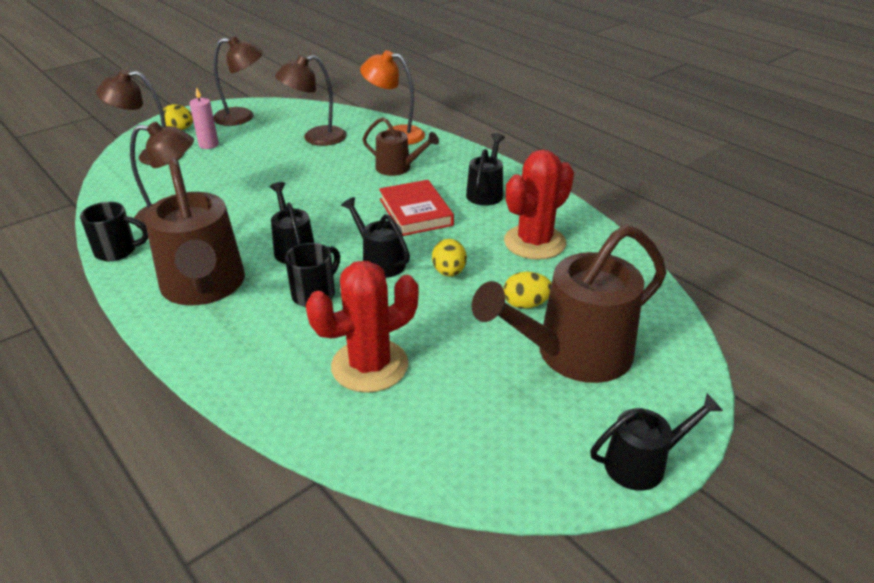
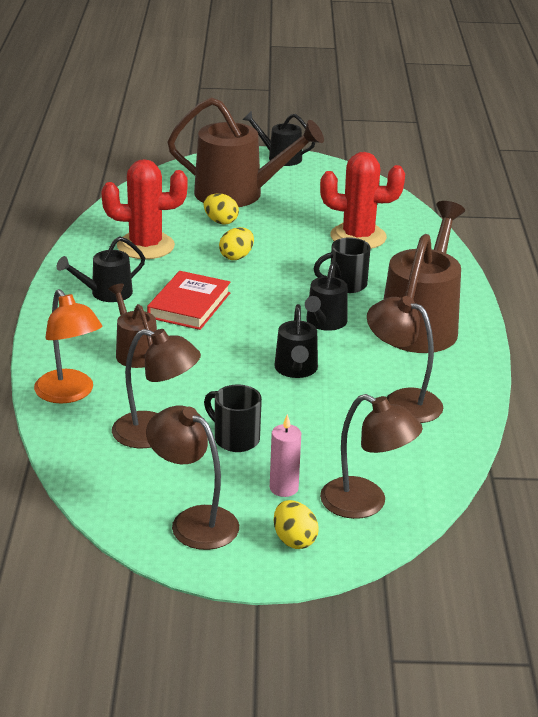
camera: 140 degrees left, 5 degrees down
(117, 251) = (473, 388): black mug -> black mug (235, 439)
(379, 262) = (273, 284): black watering can -> black watering can (296, 370)

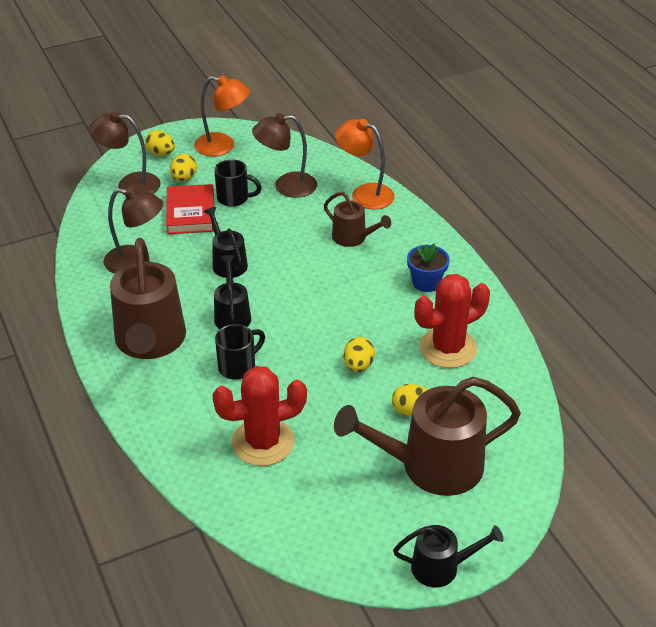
camera: 155 degrees right, 10 degrees up
(106, 293) = (426, 282): black watering can -> blue flower pot
(189, 305) = (352, 294): red book -> red book (191, 213)
(193, 521) = (223, 146): brown lamp -> orange lamp
(284, 488) = (184, 178): pink candle -> yellow egg

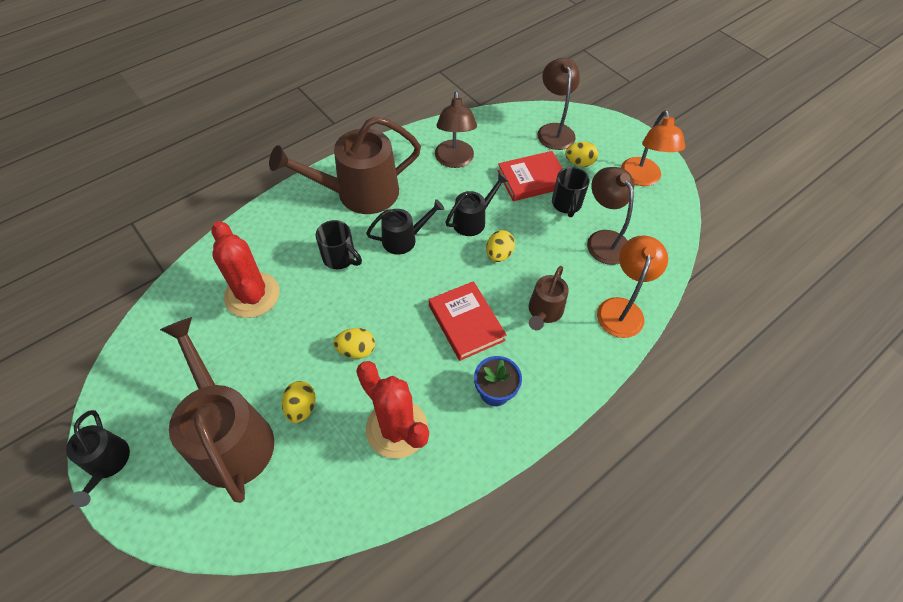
camera: 75 degrees right, 15 degrees up
(161, 154) = (608, 139): yellow egg -> yellow egg (499, 254)
(350, 288) = (466, 323): none -> red book

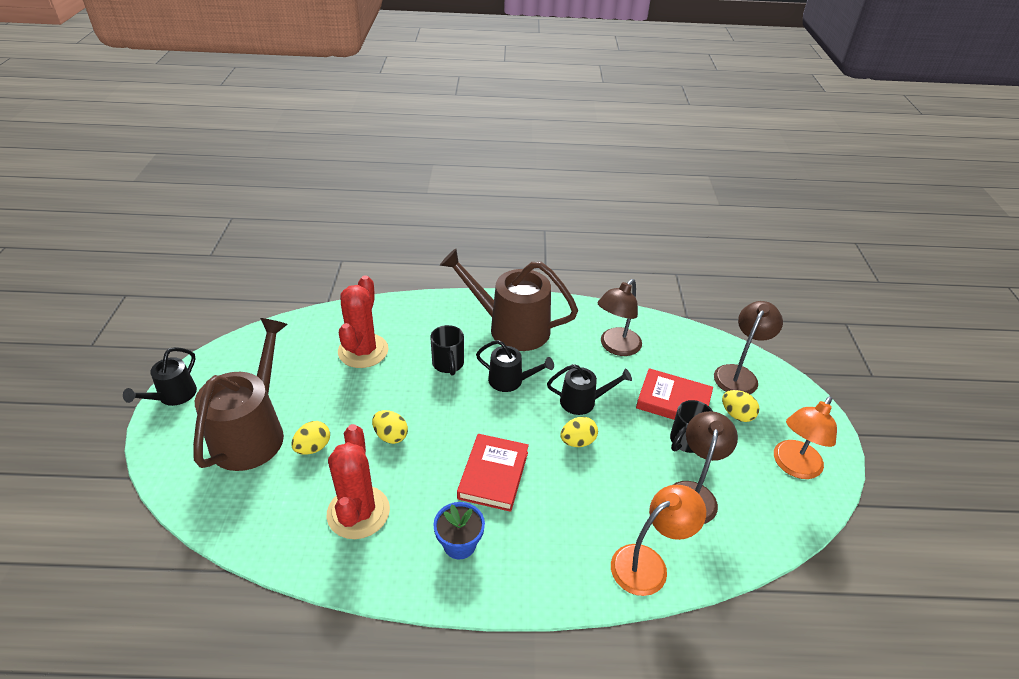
camera: 40 degrees right, 15 degrees down
(544, 312) = (570, 513): brown watering can -> none

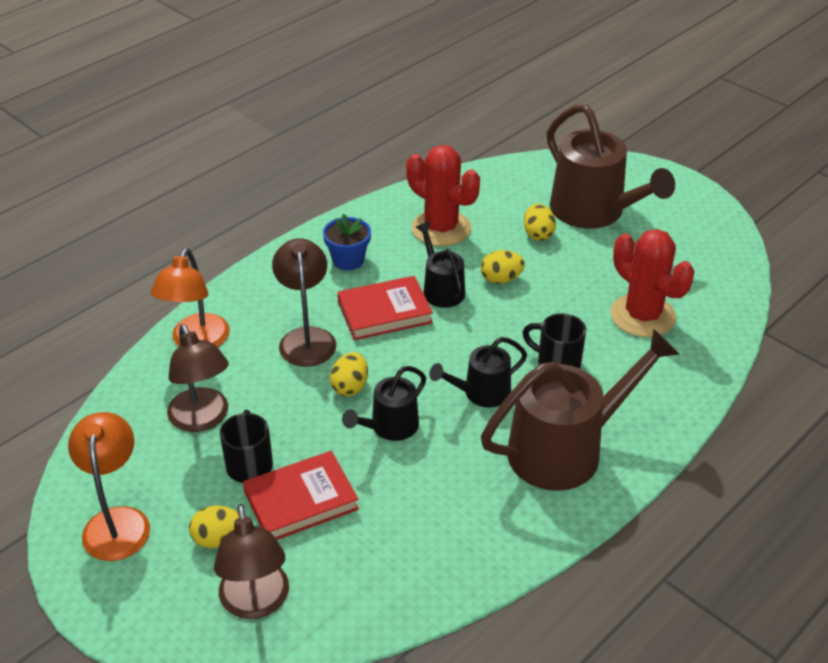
camera: 135 degrees right, 0 degrees up
(173, 396) = (689, 189): black watering can -> black watering can (441, 289)
(493, 475) = (384, 312): red book -> red book turned 75 degrees counterclockwise
(616, 347) = (431, 520): brown lamp -> brown lamp (306, 338)

